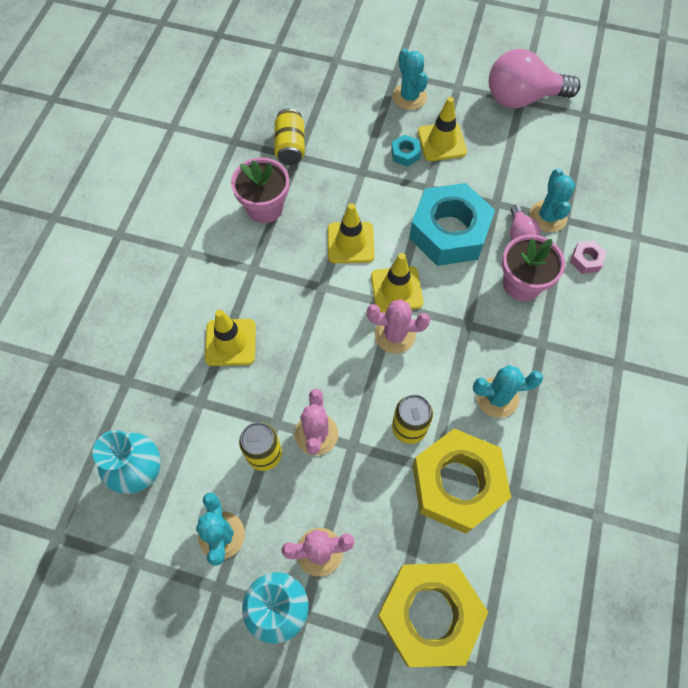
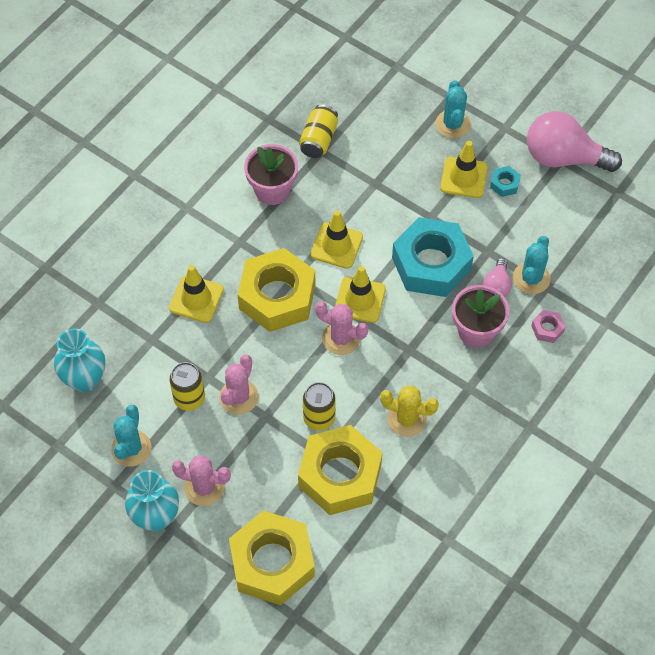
camera: 20 degrees right, 5 degrees down
(312, 313) = (277, 296): none -> yellow nut
(405, 154) = (423, 179): turquoise nut -> turquoise nut (504, 184)
(497, 397) = (407, 419): turquoise cactus -> yellow cactus

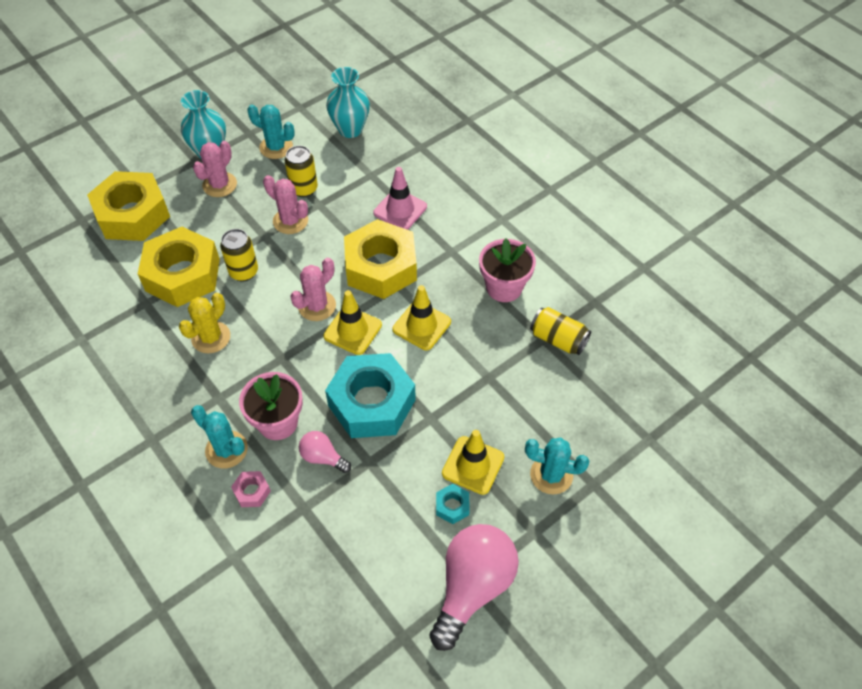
camera: 105 degrees right, 5 degrees down
(196, 299) = (400, 210): yellow traffic cone -> pink traffic cone
(531, 278) = (319, 495): turquoise cactus -> turquoise cactus (226, 450)

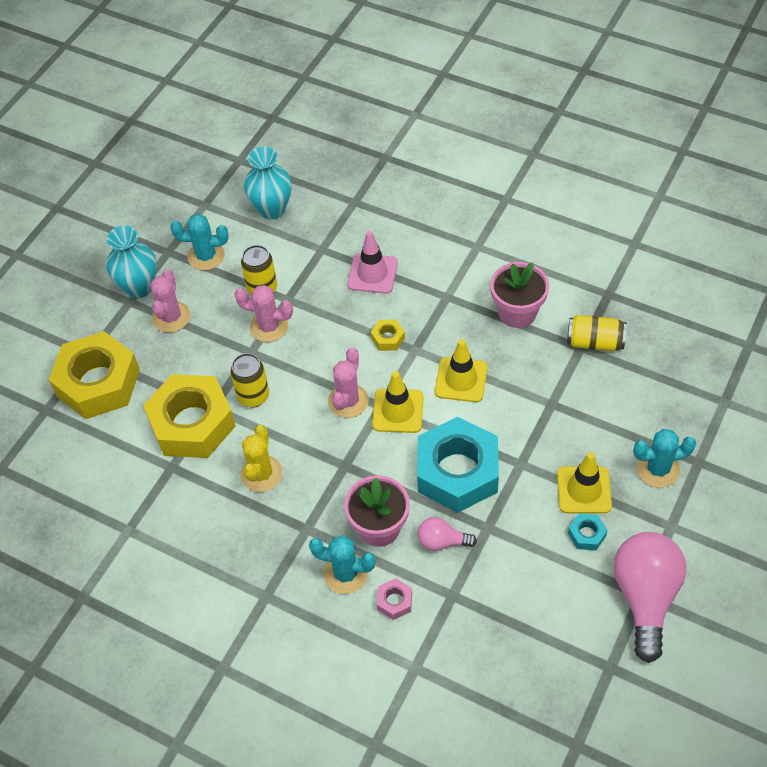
camera: 20 degrees left, 0 degrees up
(381, 267) = (388, 338): yellow nut -> yellow nut, size x0.40

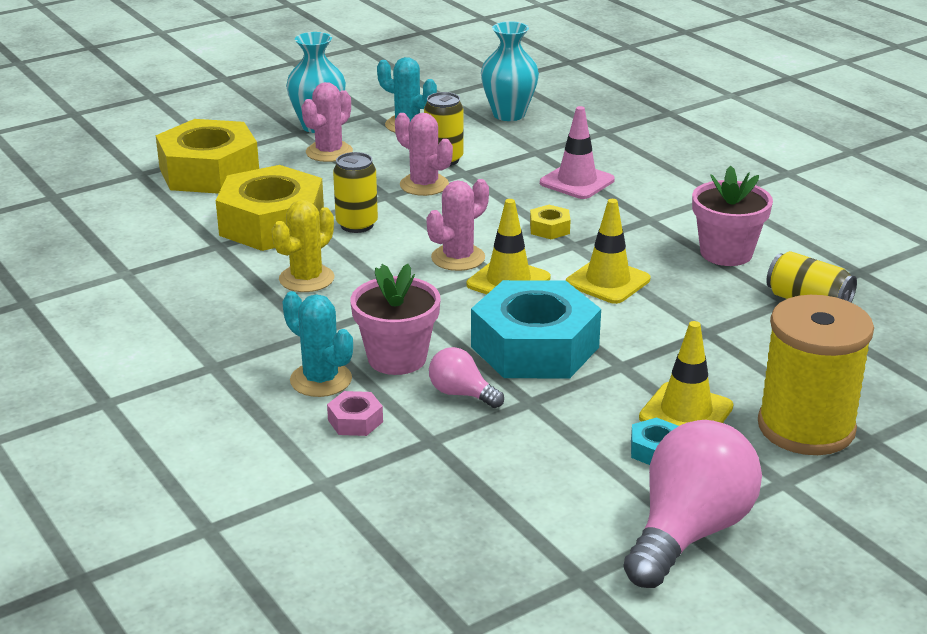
camera: 25 degrees right, 25 degrees down
(658, 469) = (806, 427): turquoise cactus -> yellow spool

